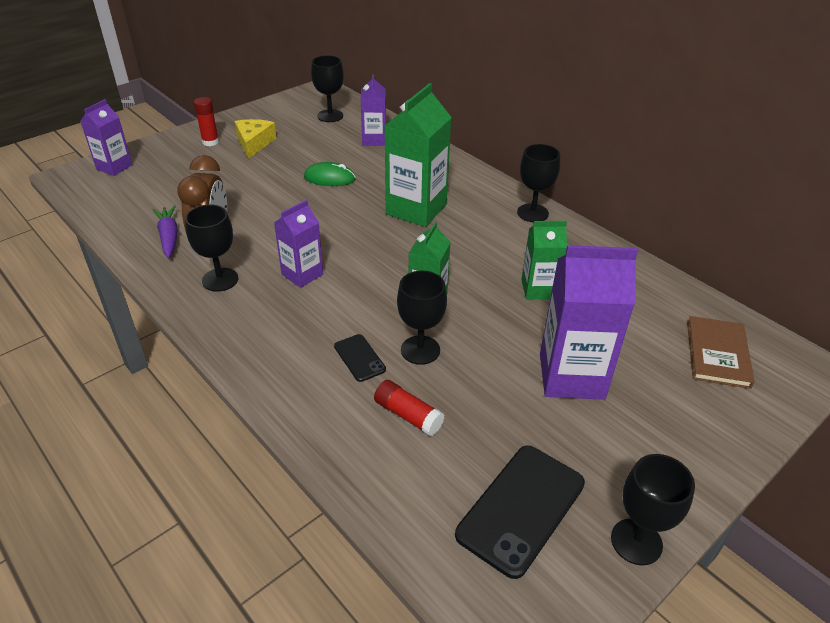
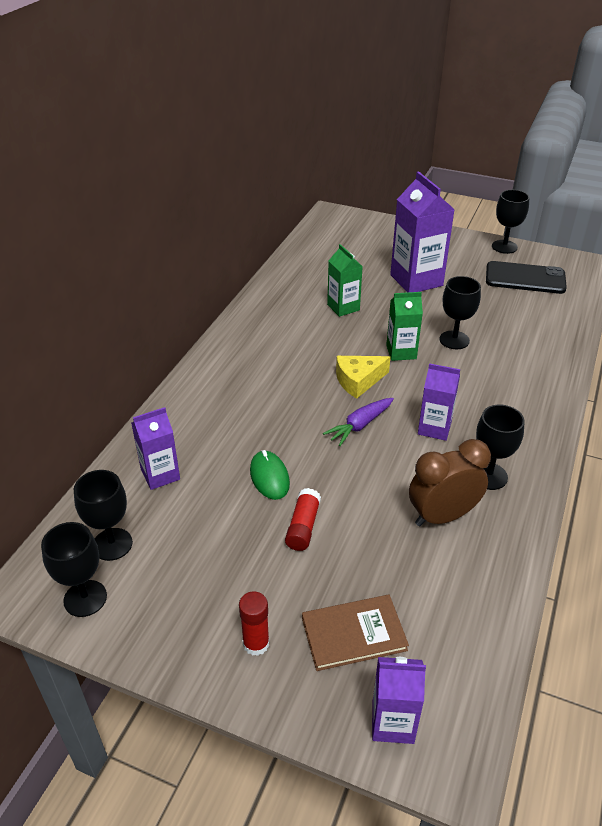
camera: 115 degrees left, 0 degrees up
(169, 236) = (470, 553): purple carrot -> purple carrot (359, 425)
(254, 143) = (232, 589): yellow cheese -> yellow cheese (358, 381)
(359, 358) = (489, 363): black phone -> none
(408, 415) = (511, 328): red glue stick -> red glue stick (303, 526)
(416, 209) = (284, 395): green carton -> none
(532, 213) = (241, 330): black goblet -> black goblet (85, 598)
(717, 354) = (347, 238): brown book -> brown book (353, 634)

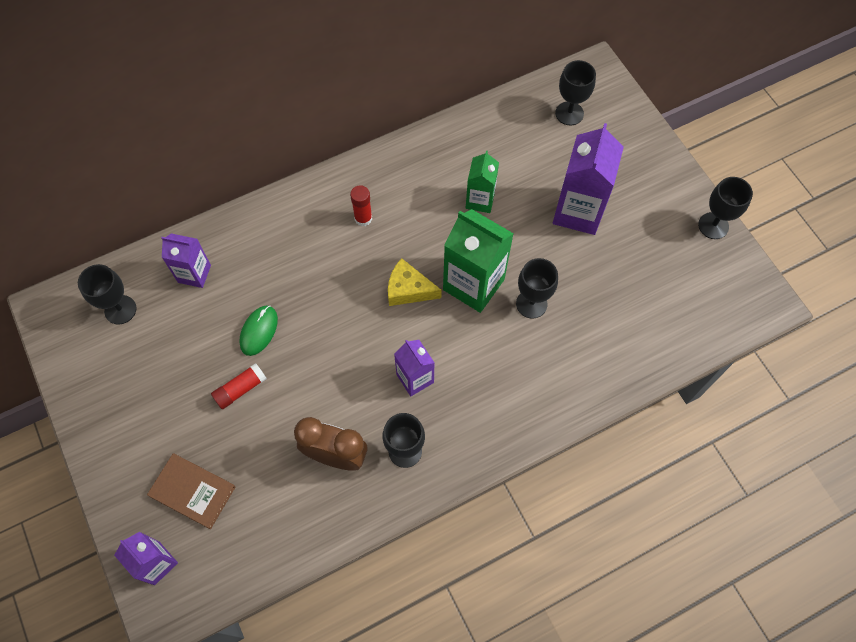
camera: 40 degrees right, 25 degrees up
(85, 598) = (74, 339): black goblet -> black goblet (569, 113)
(256, 643) = (135, 450): red glue stick -> red glue stick (363, 218)
(359, 425) = (364, 333): purple carrot -> none
(401, 352) = (473, 284): green carton -> green carton, size x1.71
(525, 278) = (682, 279): black phone -> none

